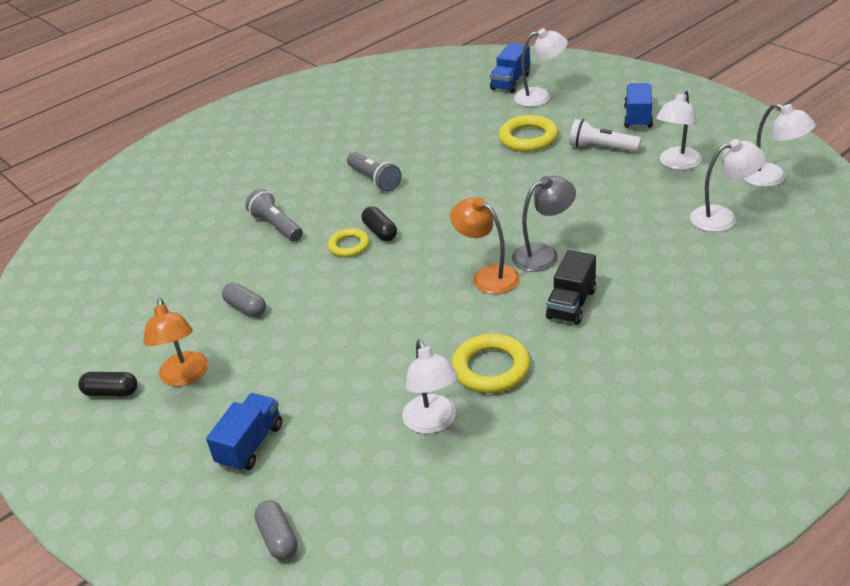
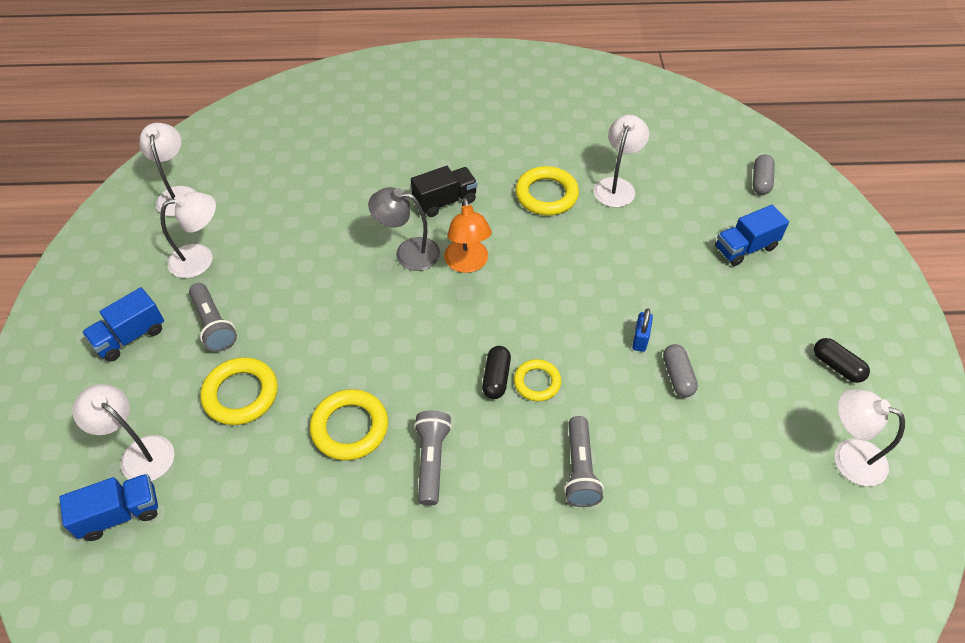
camera: 145 degrees left, 15 degrees up
(185, 377) = (767, 338): orange lamp -> none
(294, 312) = (640, 339): none -> blue padlock
(442, 163) = (350, 427): none -> yellow ring
(601, 148) = (214, 325): white flashlight -> grey flashlight
(723, 217) = (261, 191): white lamp -> white lamp (848, 457)

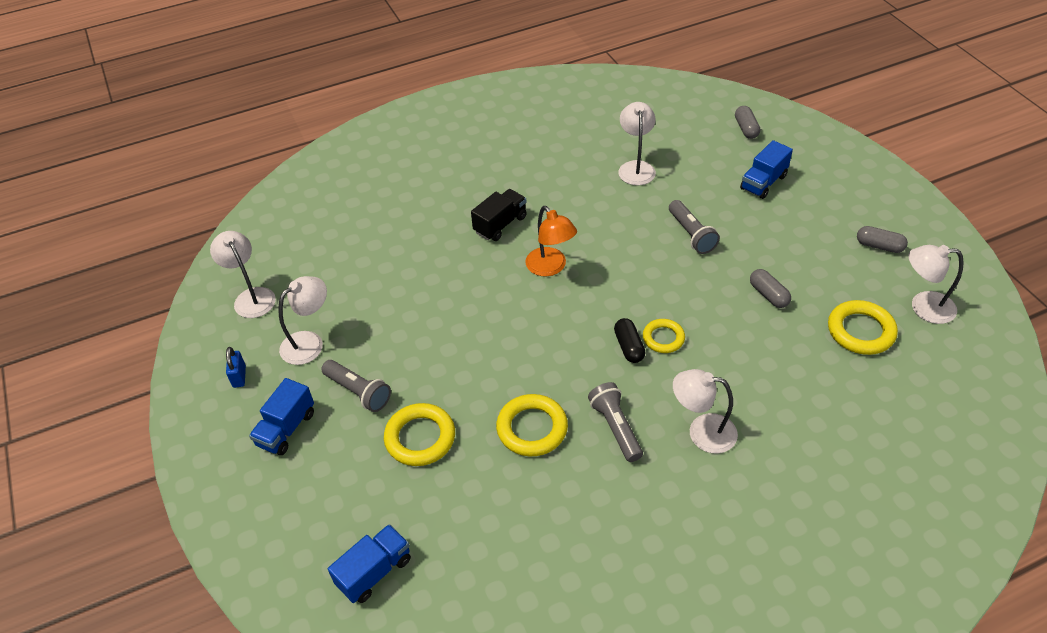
camera: 20 degrees left, 5 degrees down
(139, 453) = (359, 517): white lamp -> white lamp (702, 432)
(408, 252) = (494, 275): grey lamp -> none
(546, 195) = (583, 192): yellow ring -> yellow ring (860, 331)
(580, 470) = (736, 390): grey flashlight -> grey flashlight (691, 234)
(640, 339) = (724, 278): blue padlock -> blue padlock (239, 376)
(837, 366) = (879, 246): black capsule -> grey capsule

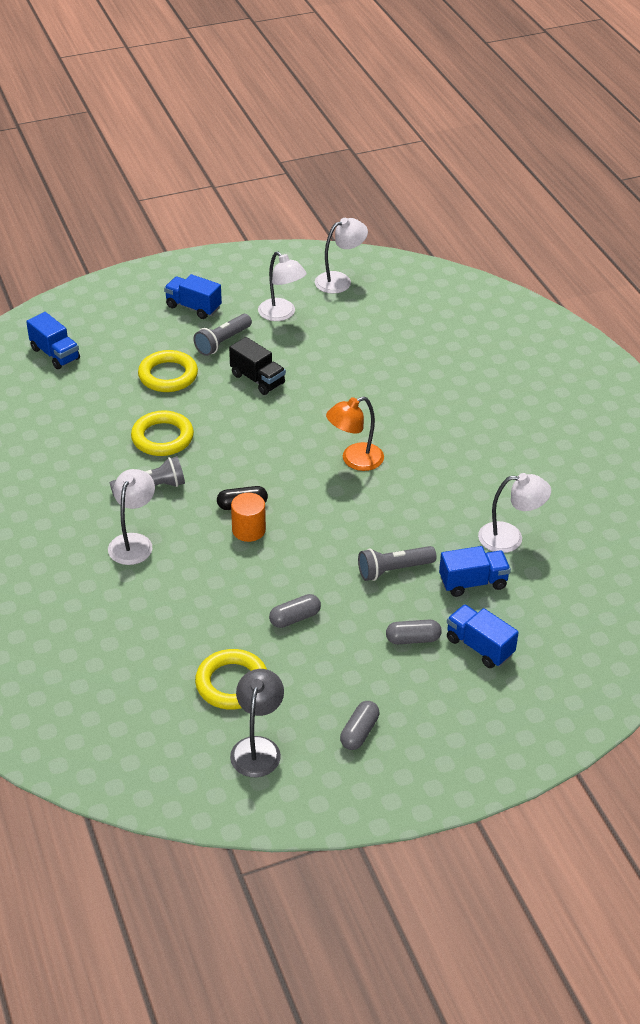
camera: 90 degrees right, 5 degrees down
(239, 376) = (251, 281): blue padlock -> none
(500, 224) = (421, 428): black truck -> black truck (257, 379)
(663, 338) = (248, 530): yellow ring -> orange cylinder
(693, 187) = (473, 582): none -> blue truck
(746, 129) = (586, 648): grey capsule -> grey capsule (413, 639)
(923, 307) = (258, 747): white lamp -> grey lamp

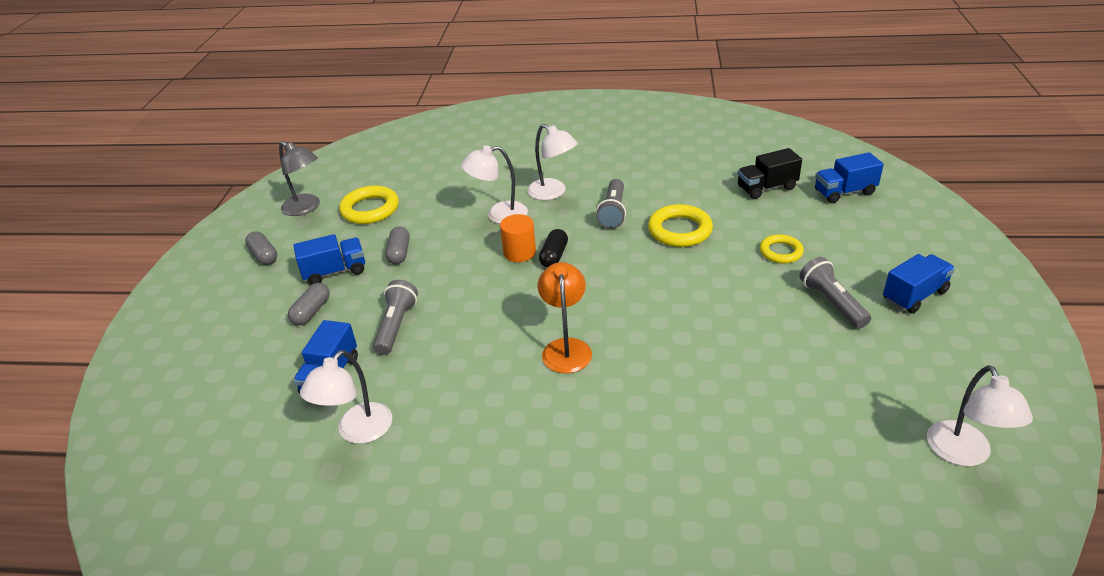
camera: 120 degrees right, 5 degrees down
(168, 375) = (780, 252): yellow ring -> yellow ring, size x0.63
(257, 379) = (747, 312): black truck -> black truck (766, 188)
(281, 314) = (882, 367): white lamp -> white lamp (499, 215)
(479, 646) = (260, 350): blue truck -> blue truck (335, 272)

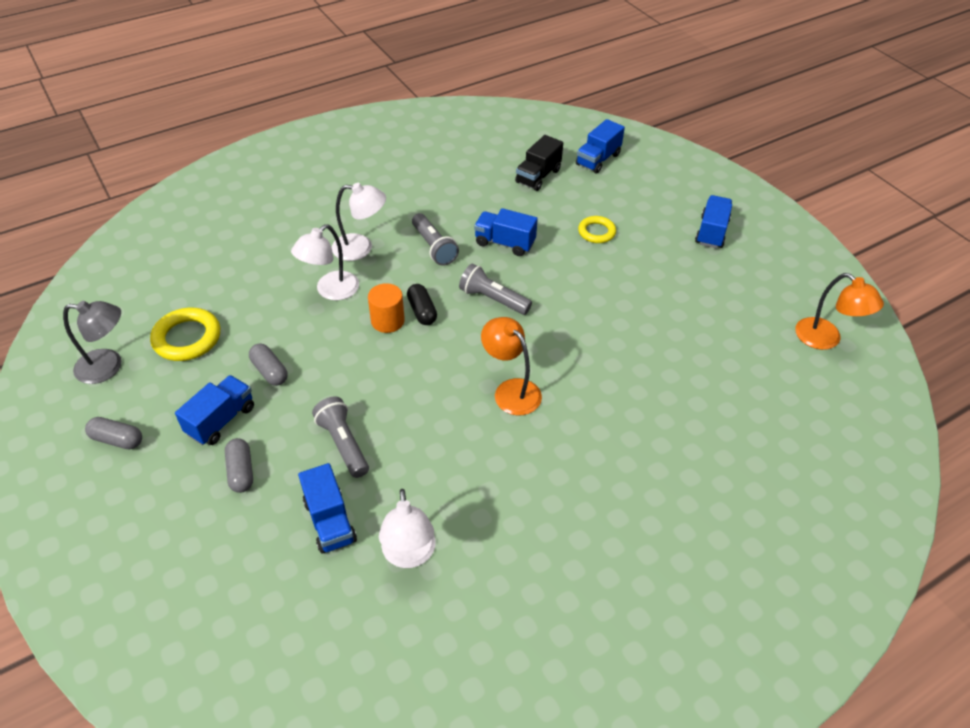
camera: 40 degrees left, 10 degrees up
(679, 230) = (504, 243): yellow ring -> blue truck
(831, 302) = (665, 261): grey flashlight -> grey flashlight (492, 299)
(964, 454) = (825, 339): white lamp -> orange lamp

